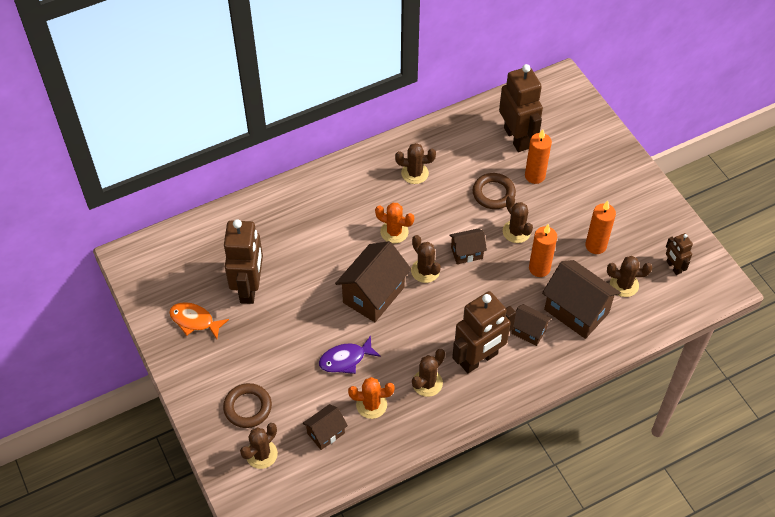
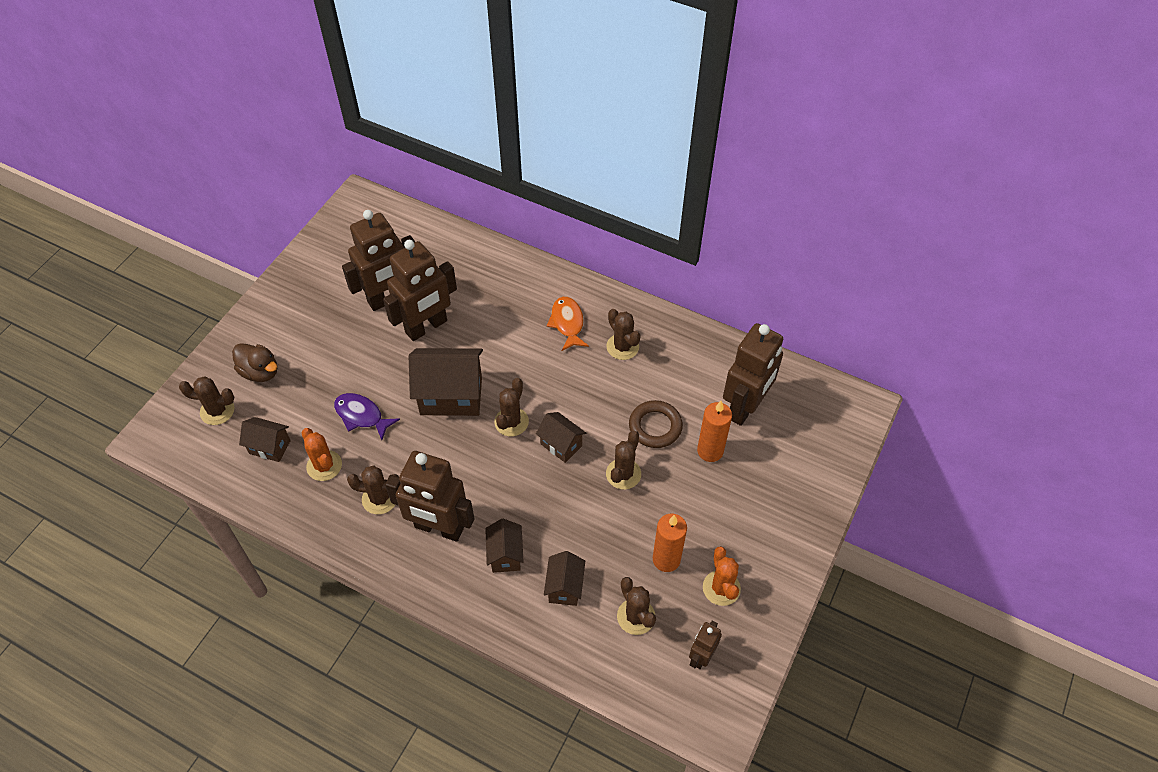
camera: 55 degrees right, 0 degrees up
(194, 321) = (326, 281): orange fish -> orange fish (567, 323)
(247, 407) = (260, 372): brown ring -> brown duck
(298, 278) = (426, 327): none -> brown robot
(394, 232) = (538, 370): orange cactus -> orange cactus (721, 588)
(539, 268) = (593, 521): orange candle -> none
(576, 311) = (565, 587): brown house -> brown house, size x0.55

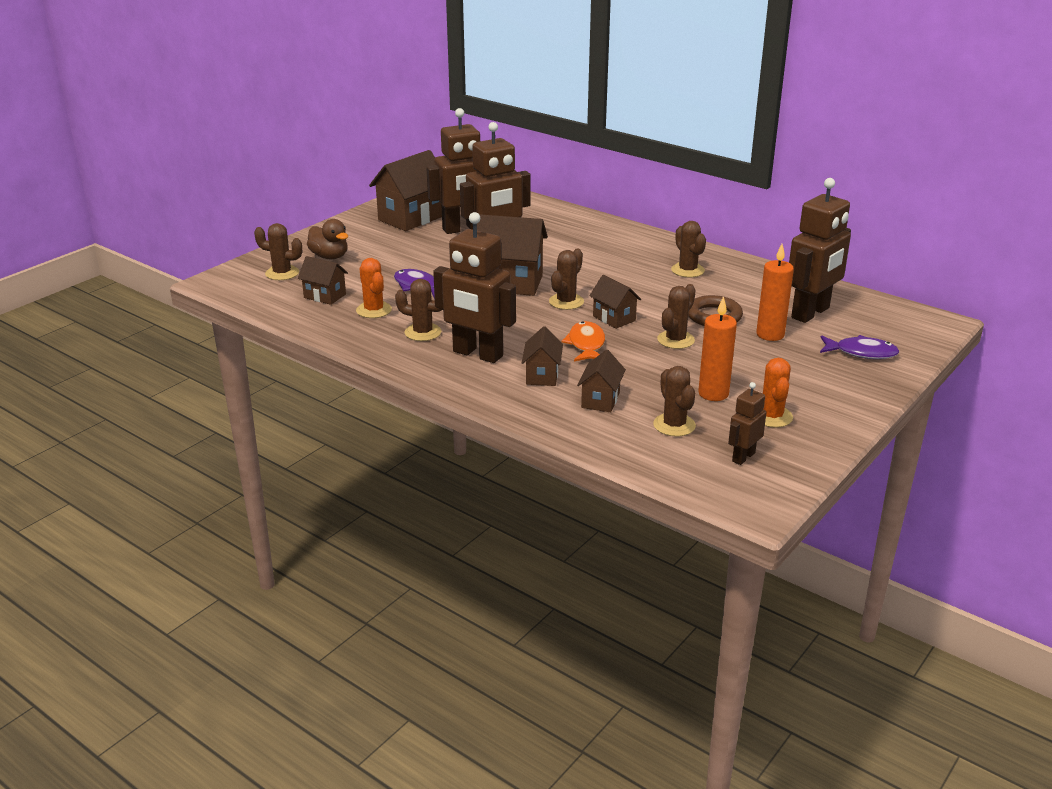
camera: 10 degrees right, 25 degrees down
(331, 284) = (411, 218): none -> brown house
(567, 323) = (634, 254): orange fish -> orange fish (586, 344)
(795, 469) = (861, 353): none -> purple fish

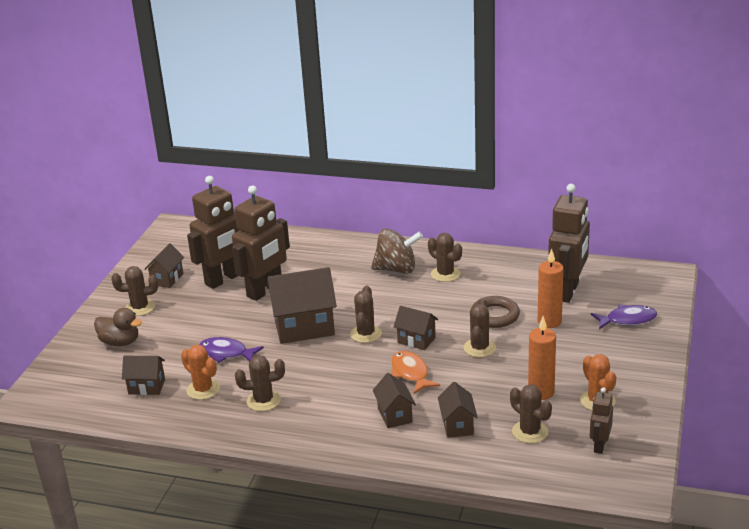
camera: 20 degrees left, 0 degrees up
(282, 273) = (87, 373): brown cactus -> brown cactus (140, 308)
(411, 218) = (167, 279): brown house -> brown house, size x0.55
(477, 354) = (326, 409): brown robot -> none
(640, 256) = (397, 269): none -> brown spinning top

